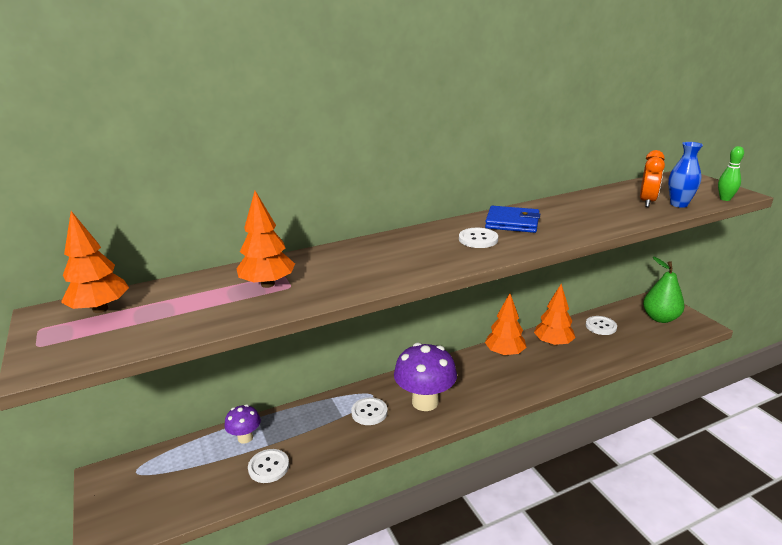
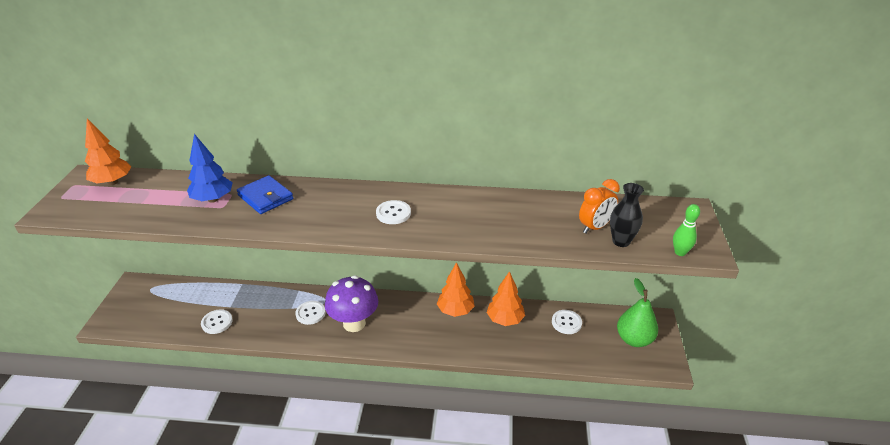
camera: 30 degrees right, 10 degrees up
(245, 438) = (223, 295): purple mushroom -> none
(268, 284) = (213, 199): orange tree -> blue tree
(512, 222) = (443, 206): blue wallet -> blue wallet (265, 197)
(679, 204) = (621, 241): blue vase -> black vase

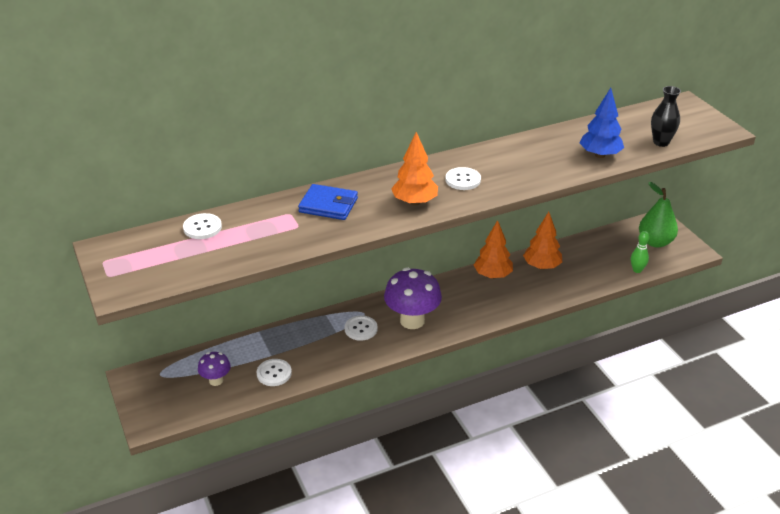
camera: 30 degrees left, 0 degrees up
(113, 182) = (145, 244): orange tree -> orange tree (414, 202)
(176, 310) = (216, 380): none -> purple mushroom
(213, 199) = (278, 223): blue tree -> blue tree (600, 155)
(566, 323) = (593, 249): white button -> white button (202, 227)
(595, 227) = (632, 138): orange clock -> none
(680, 252) = (708, 136): green bowling pin -> green bowling pin (637, 270)

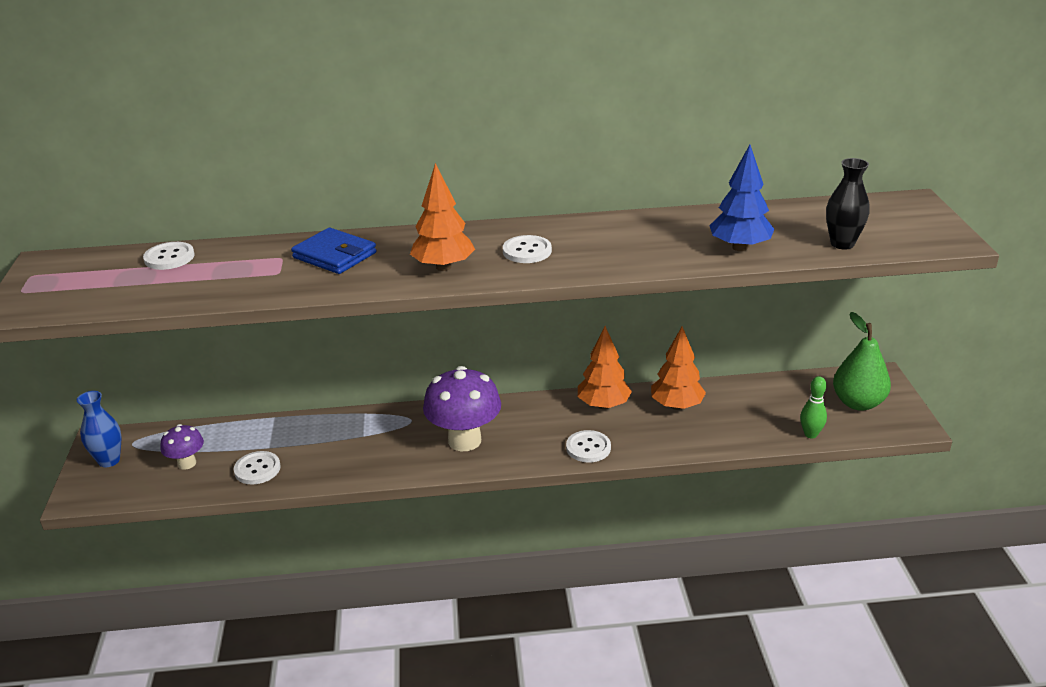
camera: 20 degrees right, 5 degrees down
(151, 391) = (109, 460): none -> blue vase
(361, 329) = (395, 438): white button -> white button (588, 448)

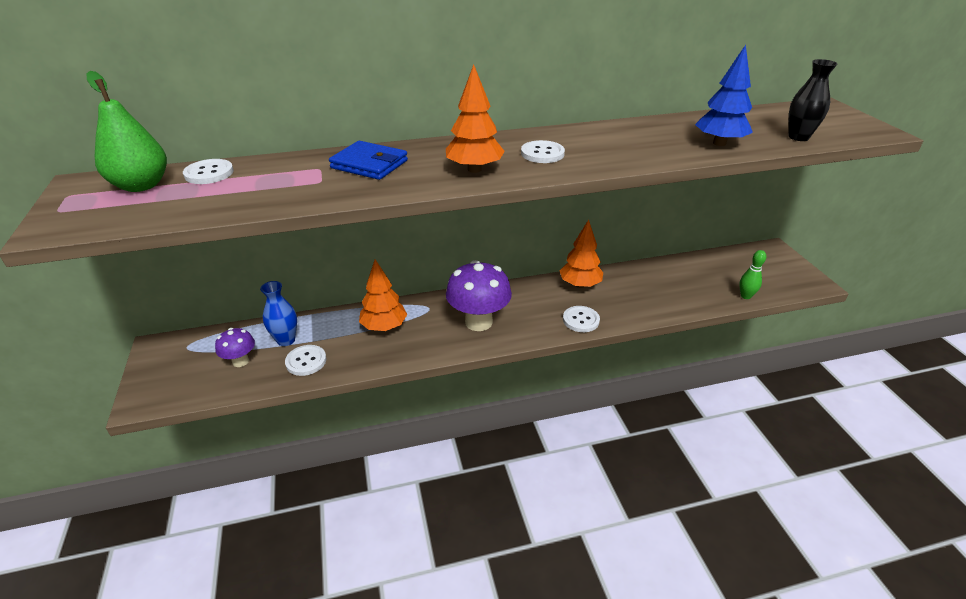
camera: 10 degrees left, 5 degrees up
(109, 460) = (167, 364): blue vase -> blue vase (286, 340)
(676, 406) = (636, 281): orange tree -> orange tree (384, 327)
(858, 403) = (768, 269): green pear -> green pear (141, 185)

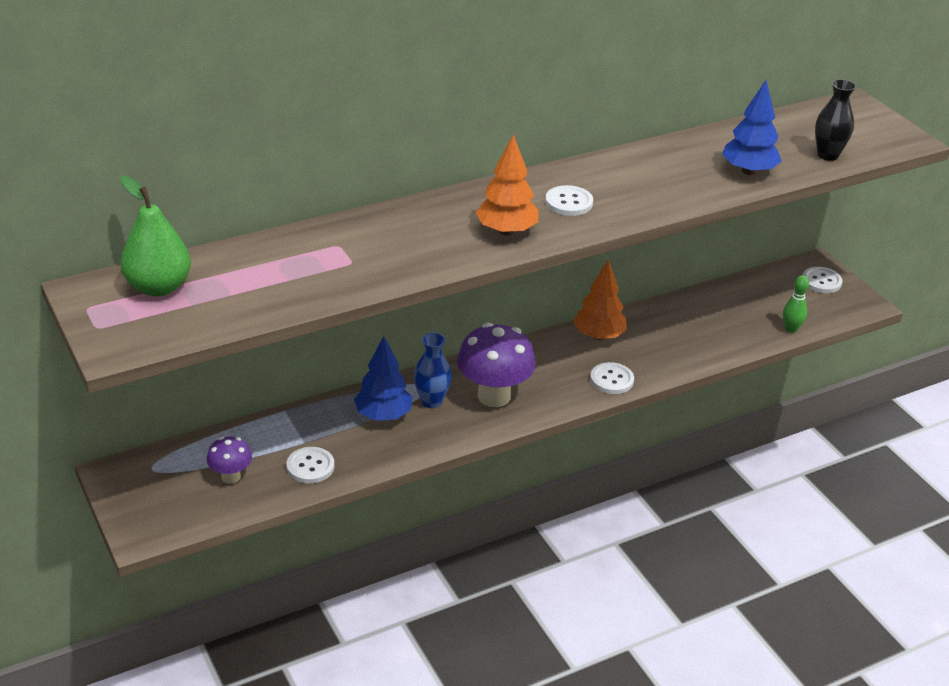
camera: 15 degrees left, 0 degrees up
(209, 173) = (220, 264): white button -> white button (821, 281)
(286, 340) = (271, 445): blue vase -> blue vase (431, 401)
(369, 164) = (390, 235): blue wallet -> none
(384, 327) = (383, 415): orange tree -> blue tree

